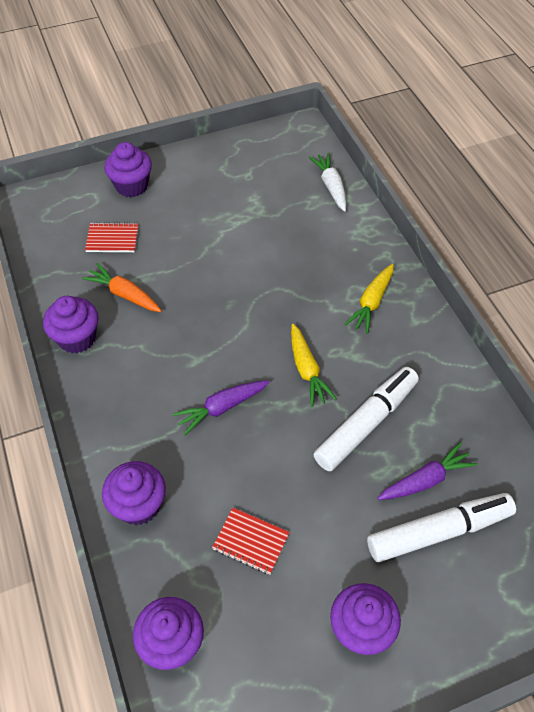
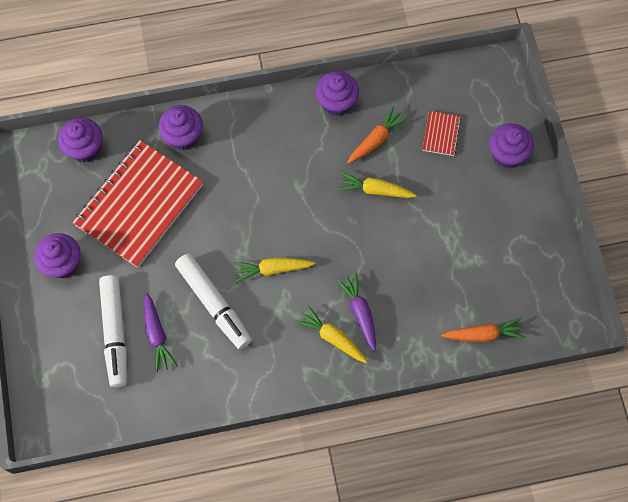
camera: 100 degrees right, 15 degrees up
(189, 288) = (375, 190): none -> yellow carrot
(222, 408) = (250, 200): purple carrot -> purple carrot (360, 312)
(251, 541) = (139, 205): red notebook -> red notebook, size x2.44
(331, 186) = (483, 334): white carrot -> orange carrot

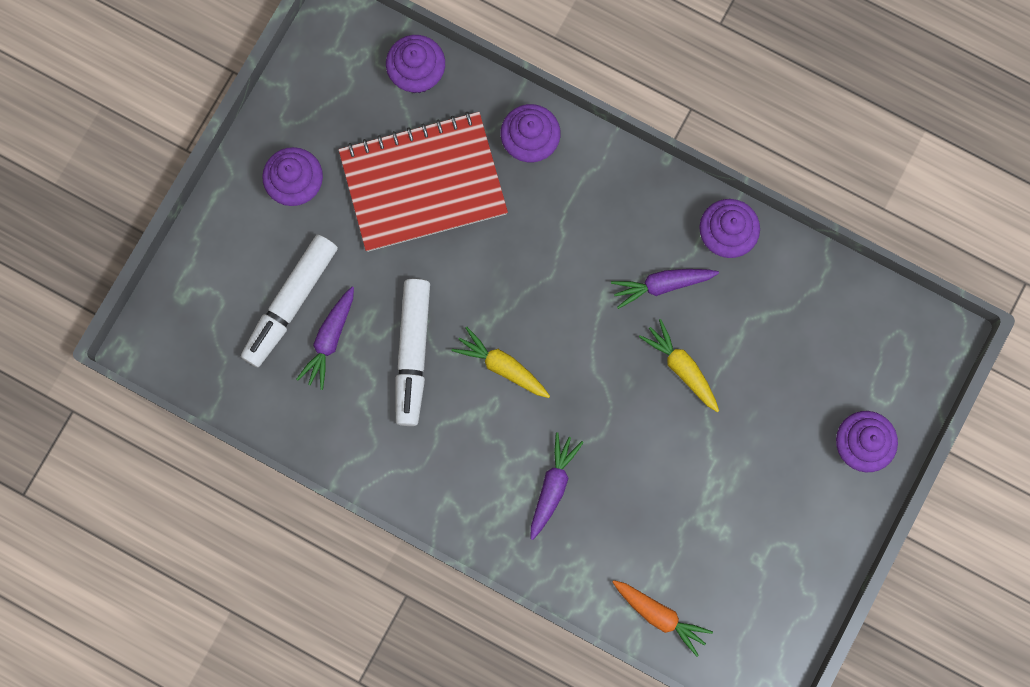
camera: 40 degrees right, 10 degrees up
(325, 154) = (662, 285): none -> purple carrot
(332, 337) = (502, 489): yellow carrot -> none
(376, 140) = (731, 313): orange carrot -> none
(441, 134) = (808, 363): red notebook -> none

